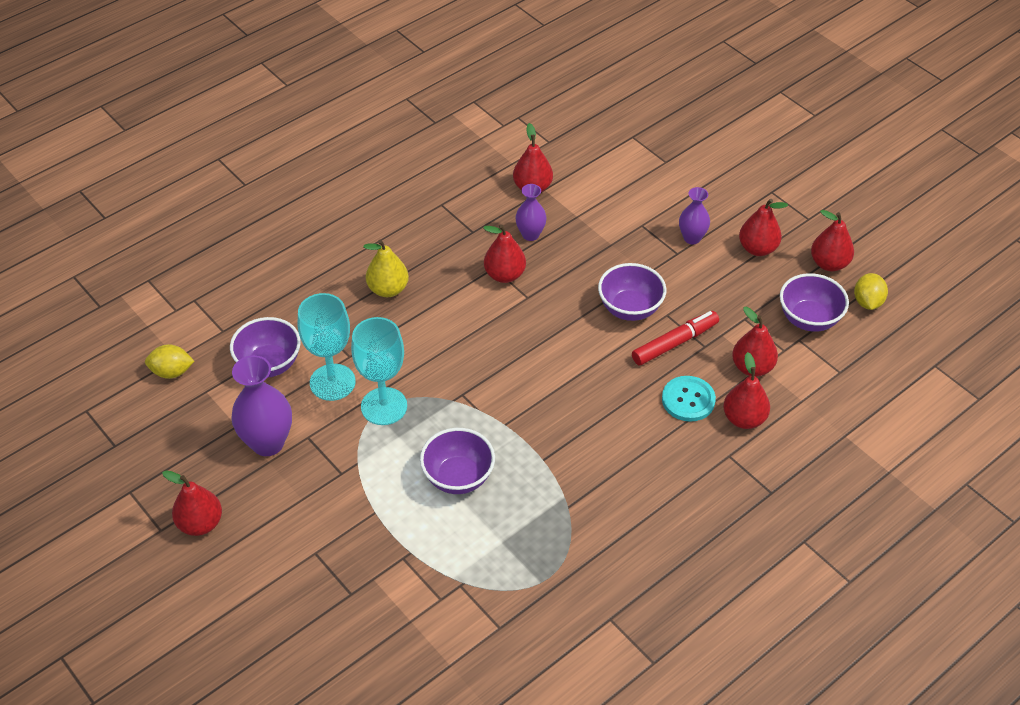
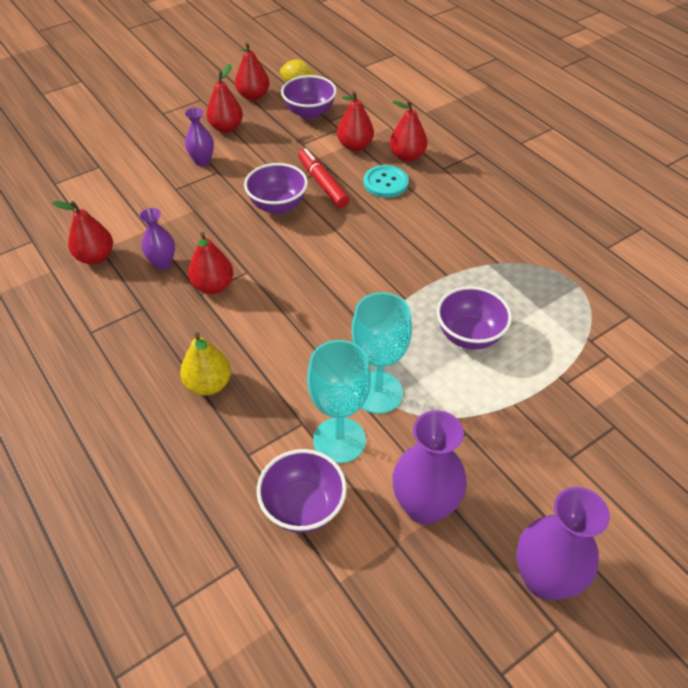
camera: 85 degrees left, 0 degrees up
(172, 372) = (300, 629): yellow lemon -> none
(200, 523) = (544, 579): red pear -> purple vase

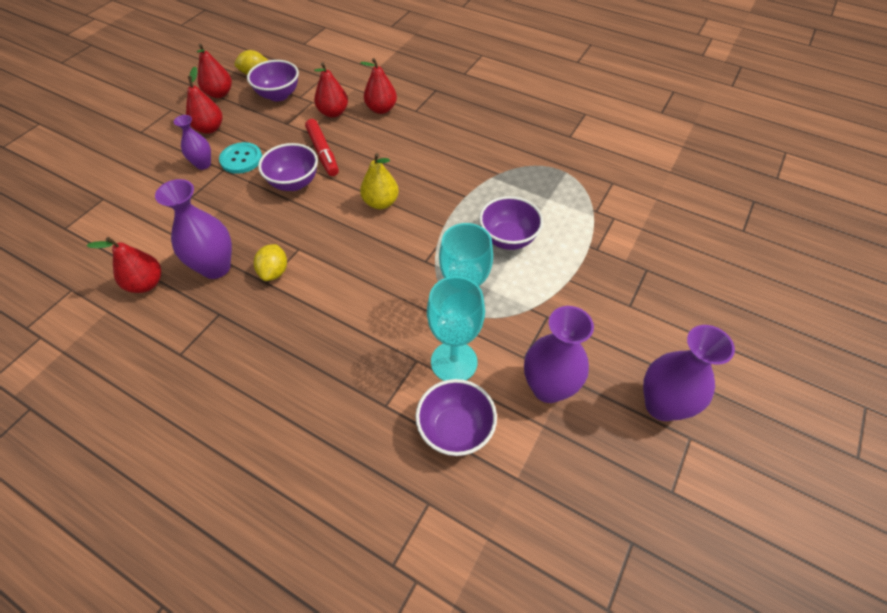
camera: 25 degrees left, 5 degrees up
(163, 263) = (216, 267): purple vase -> purple vase, size x1.69
(208, 384) = (317, 359): yellow pear -> yellow pear (381, 203)
(213, 286) = (274, 272): red pear -> yellow lemon
(322, 183) = (323, 152): red marker -> red marker turned 150 degrees counterclockwise
(385, 183) = (375, 136): turquoise button -> turquoise button (241, 159)

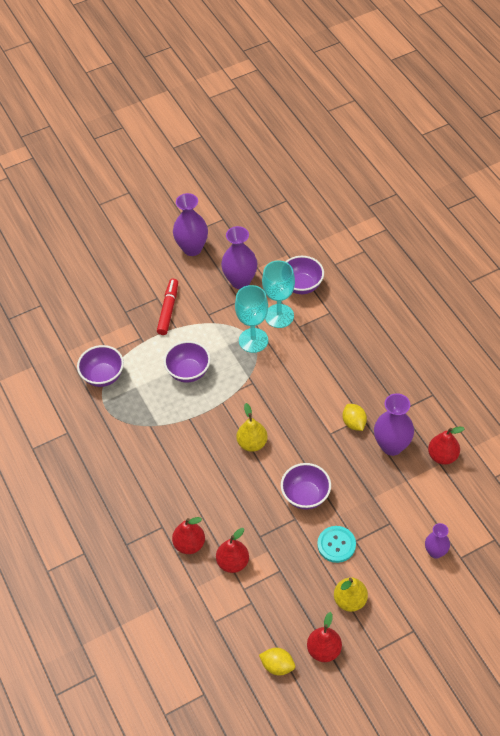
camera: 145 degrees left, 0 degrees up
(203, 164) = (370, 555): purple vase -> purple vase (435, 552)
(209, 128) = (350, 600): red pear -> yellow pear
(274, 272) = (354, 423): yellow lemon -> yellow lemon turned 60 degrees counterclockwise
(278, 95) = (269, 616): purple bowl -> purple bowl (103, 376)
(323, 152) = (267, 517): red marker -> red marker (168, 310)

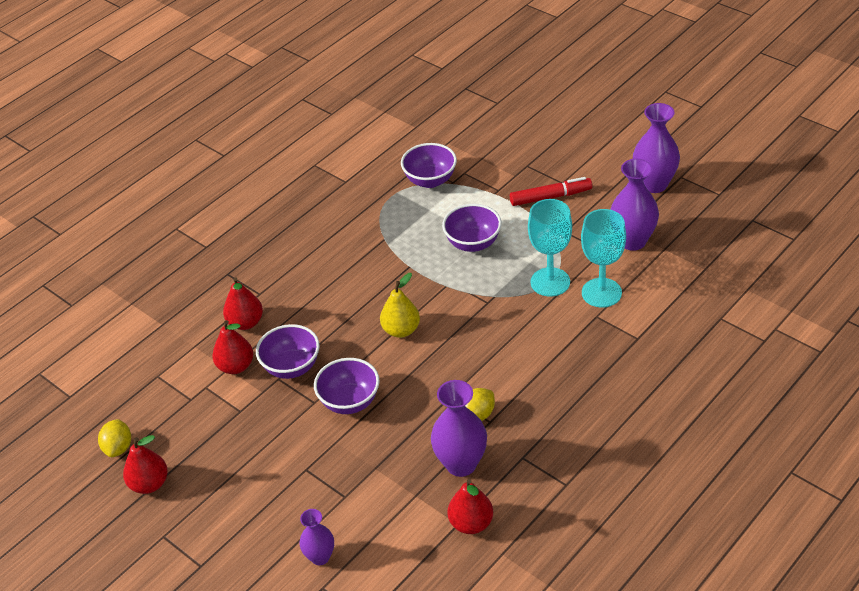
camera: 70 degrees right, 10 degrees down
(301, 285) = (663, 298): purple bowl -> purple bowl (291, 367)
(336, 545) = (293, 452): turquoise button -> none
(350, 600) = (222, 489): yellow pear -> none

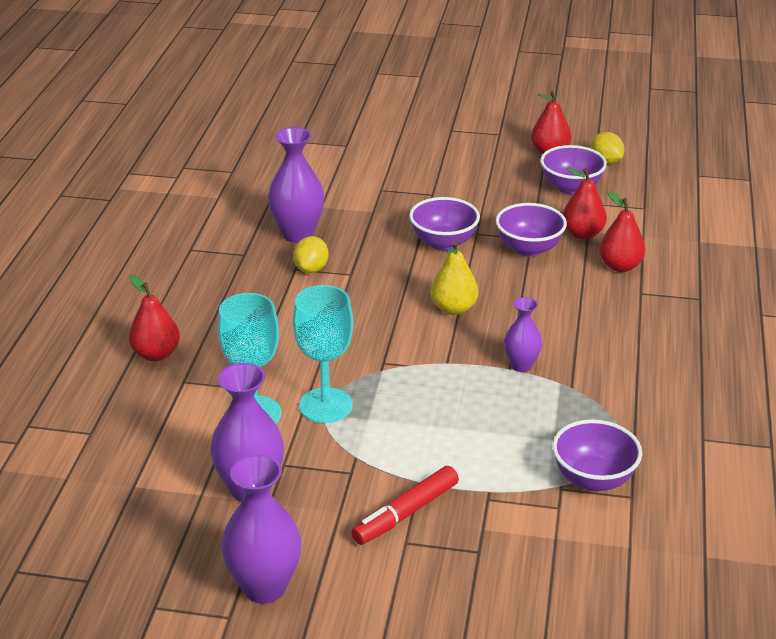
camera: 145 degrees right, 10 degrees down
(320, 557) = (364, 157): purple vase -> purple vase (521, 365)
(471, 523) = (258, 205): red pear -> red pear (156, 354)
(473, 243) = (458, 418): purple bowl -> purple bowl (571, 188)

